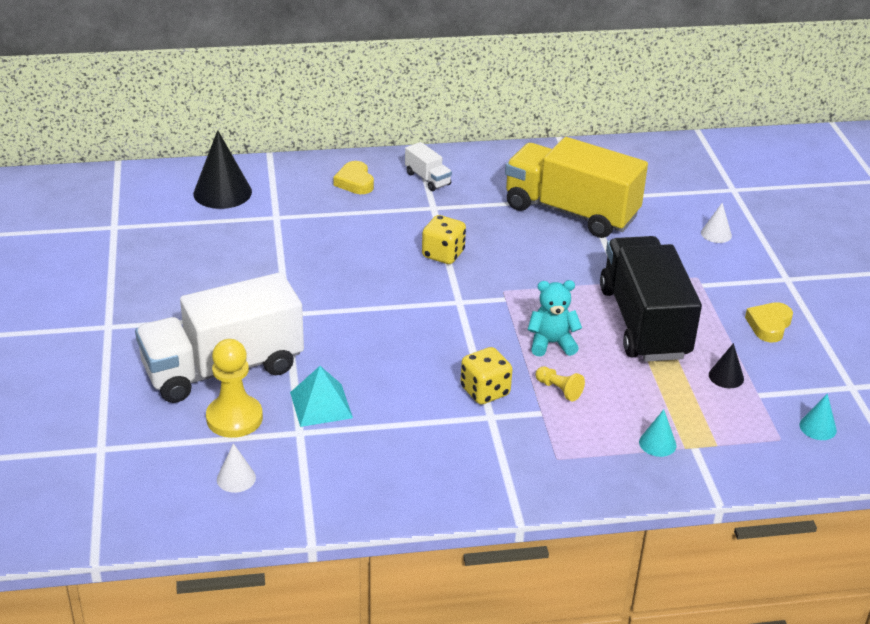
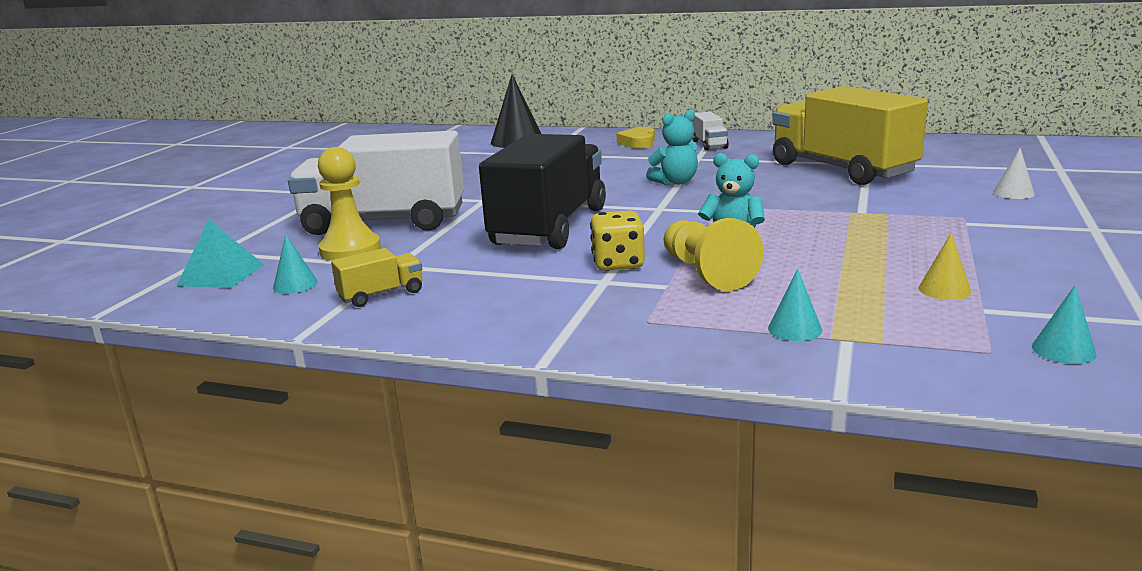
camera: 30 degrees right, 15 degrees down
(236, 478) = (295, 285): white cone -> turquoise cone
(321, 405) = (439, 252): turquoise pyramid -> turquoise pyramid (221, 275)
(327, 474) = (381, 295): none -> yellow truck
(443, 254) = (675, 182): yellow dice -> turquoise teddy bear
(559, 390) = (706, 273): yellow pawn -> yellow pawn, size x1.92
(644, 323) = (863, 240): black truck -> black truck (549, 227)
(726, 376) = (944, 289): black cone -> yellow cone
(769, 325) = (1041, 259): yellow heart -> none

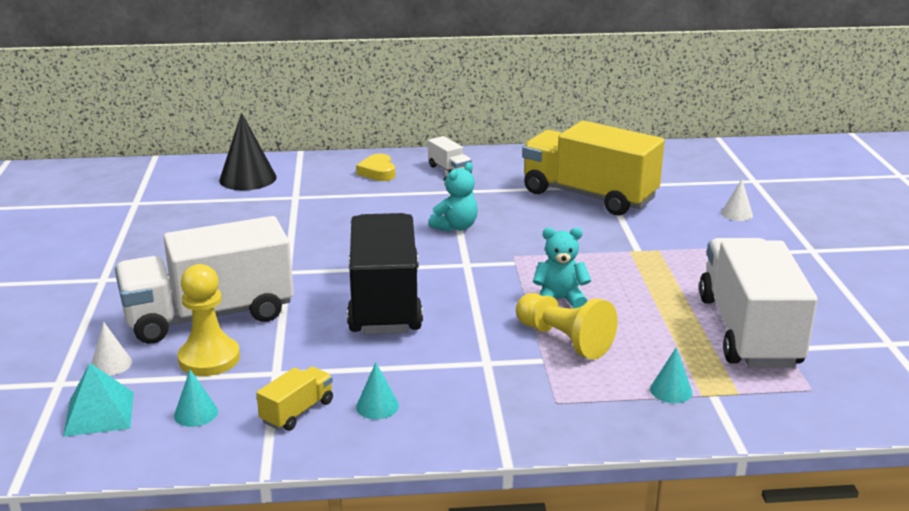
camera: 25 degrees left, 5 degrees up
(269, 245) = (111, 364): none -> white cone
(618, 264) = (483, 340): yellow dice -> none
(944, 289) = (748, 331): yellow cone -> white truck
(1063, 350) = (854, 379): turquoise cone -> turquoise cone (377, 406)

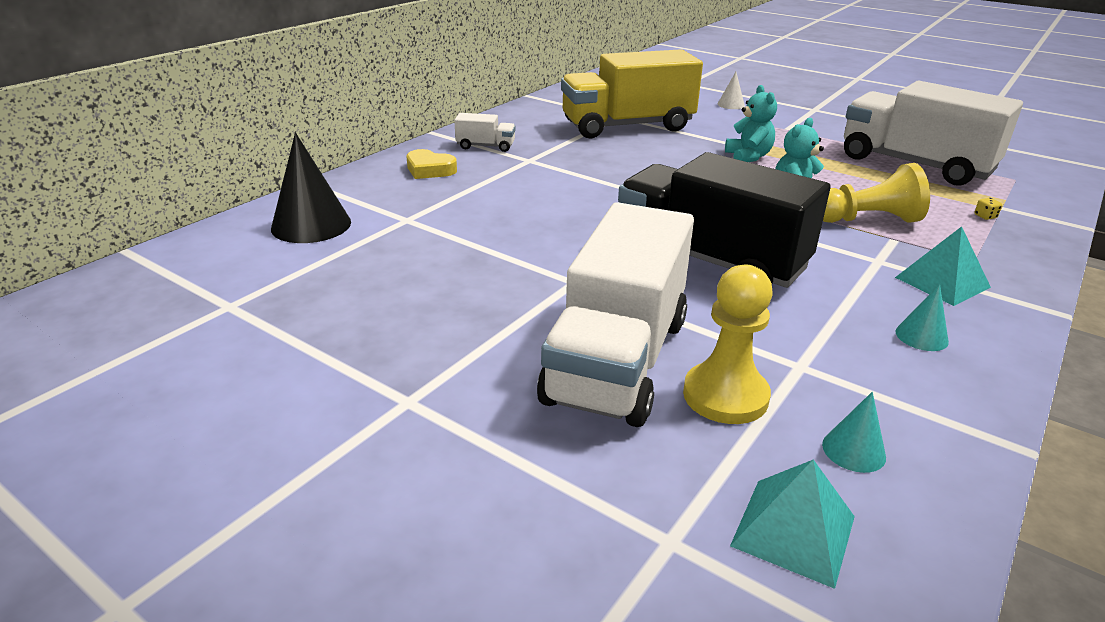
camera: 50 degrees left, 5 degrees up
(111, 364) = (663, 474): white cone -> none
(297, 412) = (900, 383): yellow truck -> none
(455, 227) = (602, 183): turquoise teddy bear -> turquoise teddy bear (748, 157)
(487, 397) = (942, 282): none -> turquoise pyramid
(671, 390) = (985, 216): turquoise cone -> yellow dice

